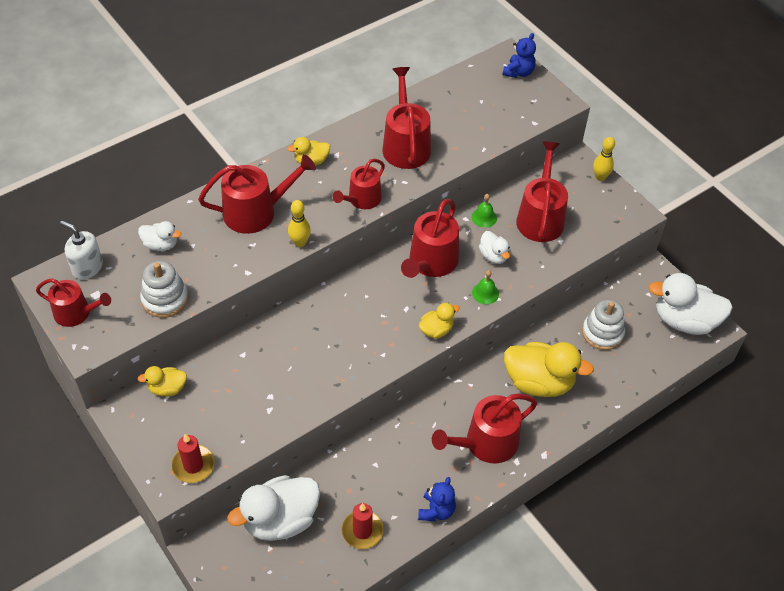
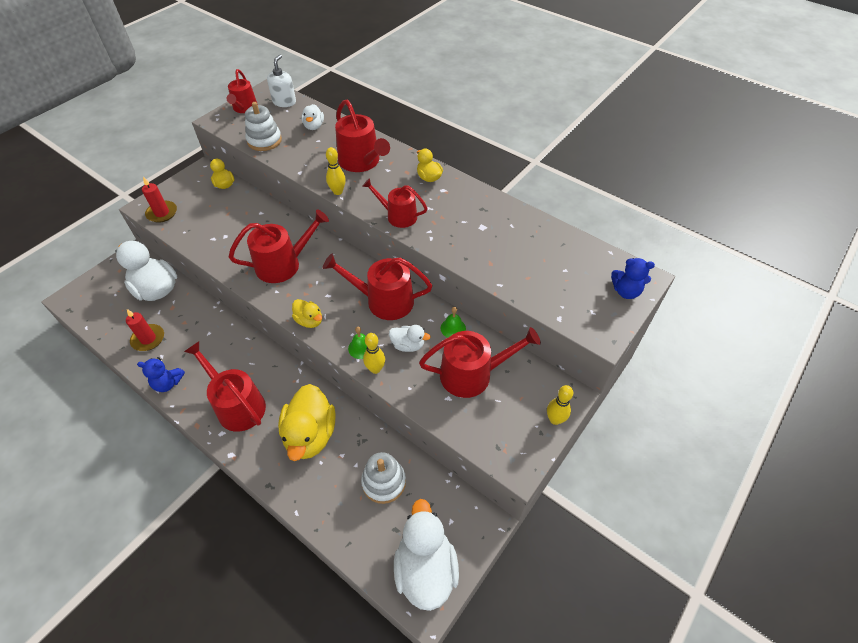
camera: 75 degrees right, 0 degrees up
(405, 145) = (475, 229): red watering can -> red watering can (283, 264)
(493, 256) = (408, 345): white duck -> white duck turned 120 degrees counterclockwise
(514, 287) = (375, 369): none -> yellow bowling pin

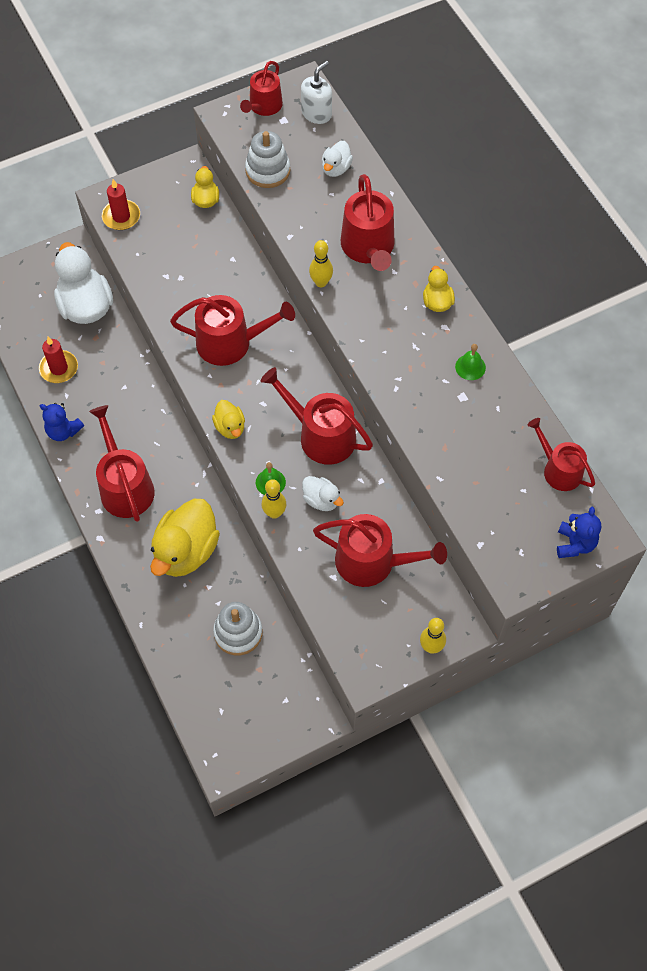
camera: 25 degrees right, 10 degrees up
(398, 216) = (374, 344): red watering can -> red watering can (559, 470)
(425, 568) = (239, 731): white duck -> none
(453, 328) = (380, 500): green bell -> green bell (470, 367)
(626, 291) = (575, 544): blue teddy bear -> blue teddy bear turned 120 degrees counterclockwise

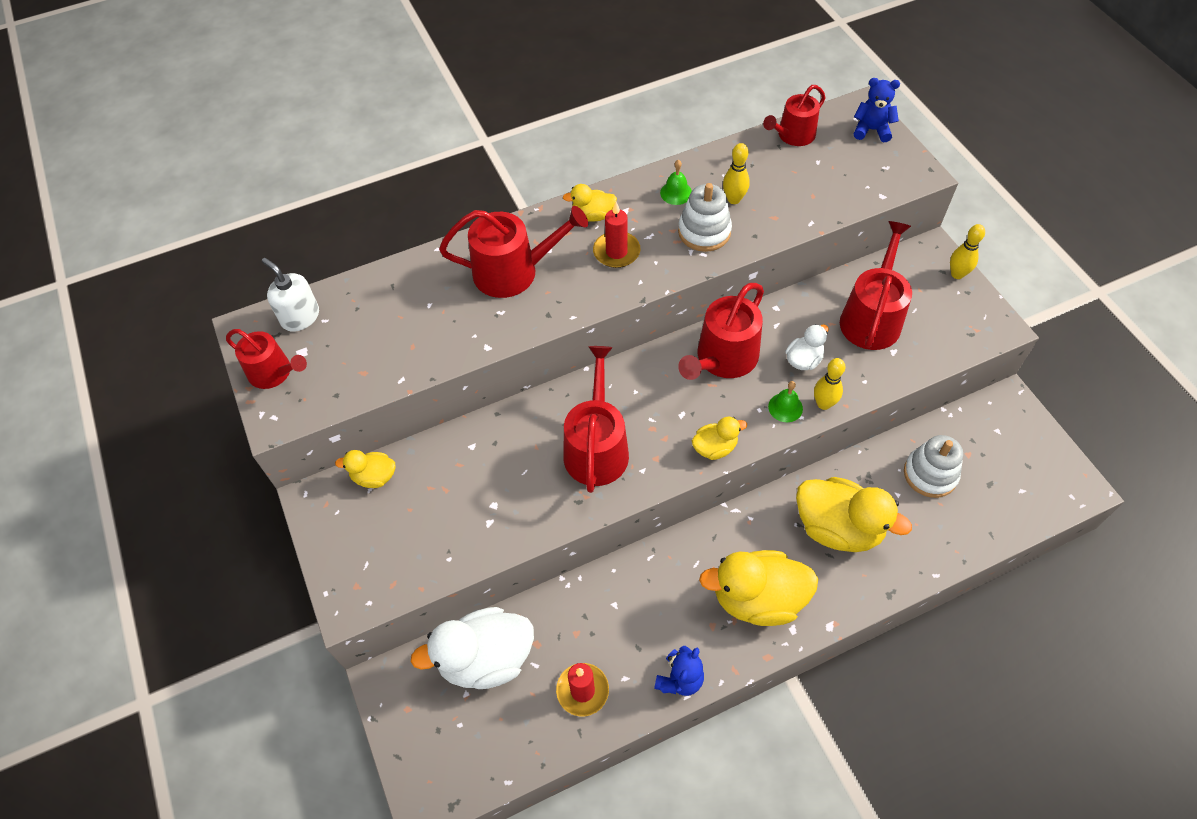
camera: 85 degrees left, 5 degrees down
(121, 216) = (383, 581): red candle -> red candle (616, 252)
(125, 486) = (757, 599): red watering can -> yellow duck
(268, 170) = (381, 369): white stacking toy -> white stacking toy (704, 232)
(321, 282) = (558, 317): yellow bowling pin -> yellow bowling pin (734, 199)
(336, 168) = (392, 299): white duck -> none

